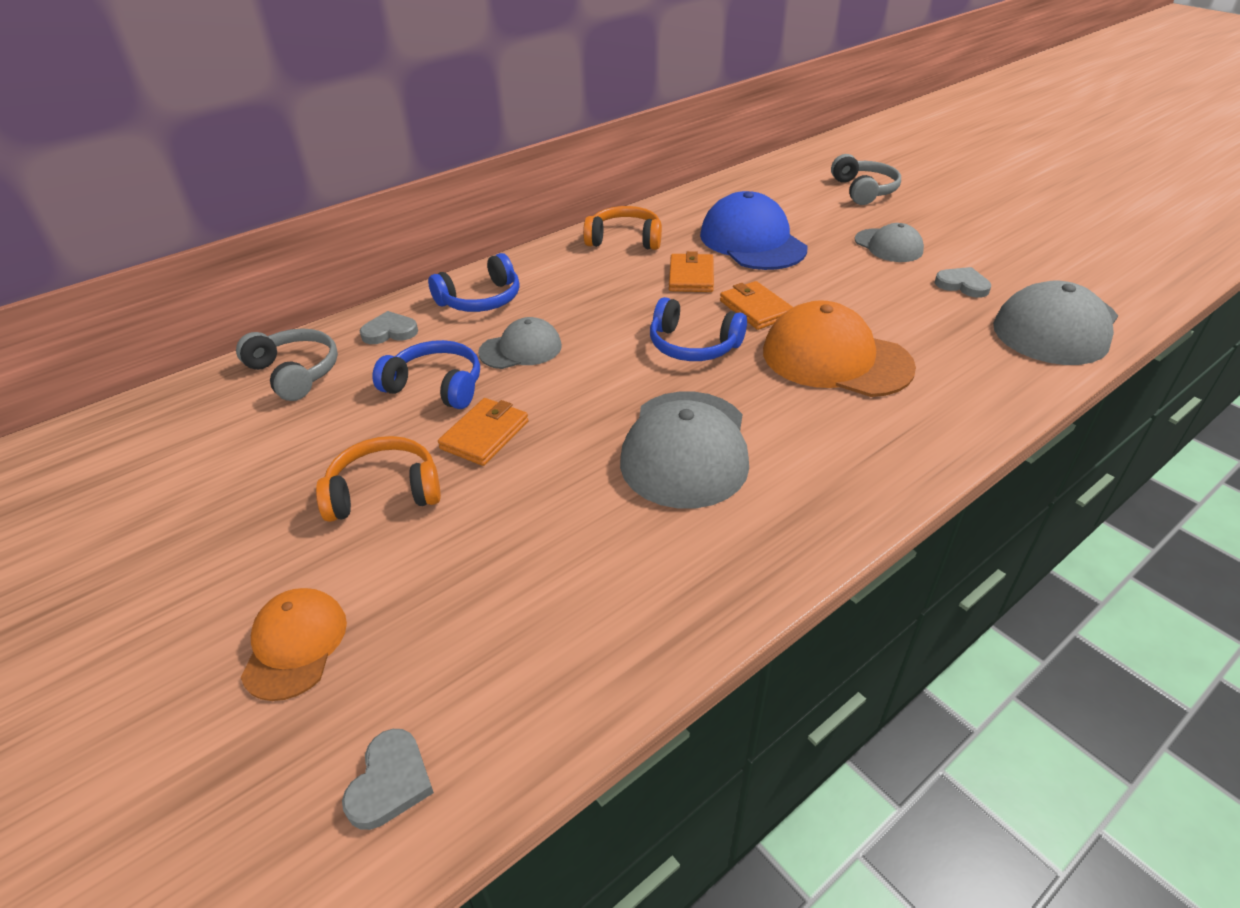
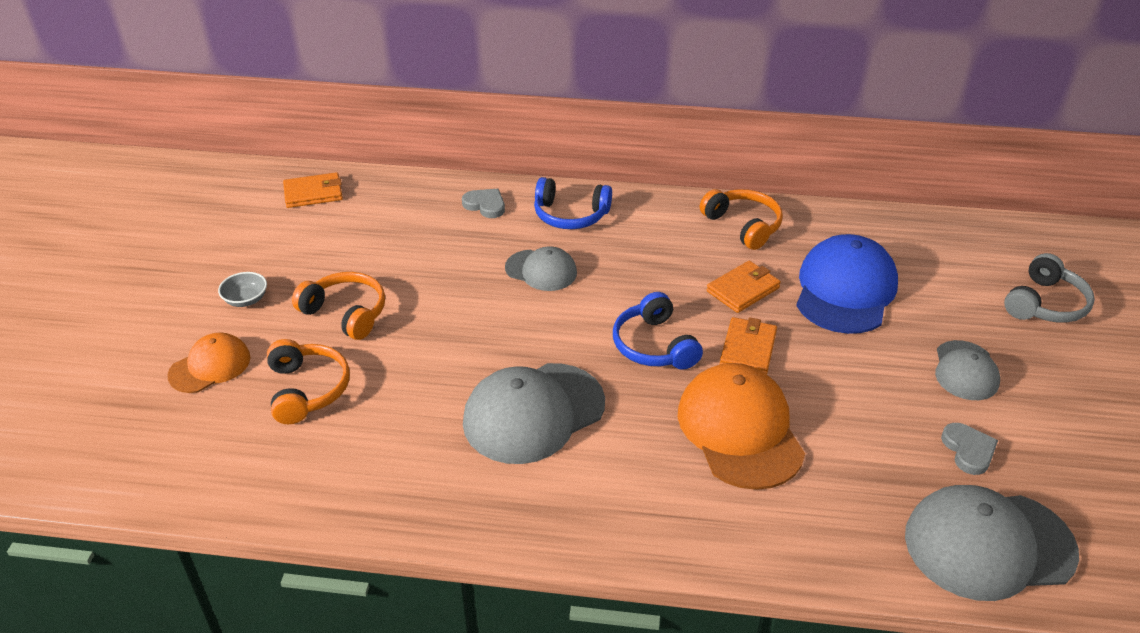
camera: 45 degrees right, 0 degrees up
(240, 555) = (246, 300): none -> grey bowl
(295, 373) = (401, 201): grey headphones -> none
(390, 782) = (163, 463): grey heart -> none
(436, 386) = (458, 263): blue headphones -> none
(450, 581) = (307, 390): none -> orange headphones
(485, 435) = (439, 316): orange wallet -> orange wallet (313, 193)

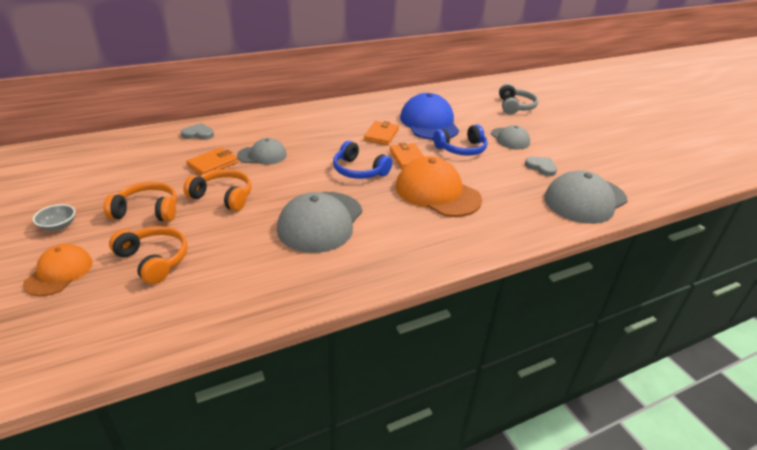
camera: 35 degrees left, 5 degrees down
(313, 193) = (65, 156): orange wallet -> orange wallet (213, 164)
(570, 215) = (256, 127): blue headphones -> blue headphones (461, 149)
(743, 226) = (356, 110): orange headphones -> orange headphones (223, 197)

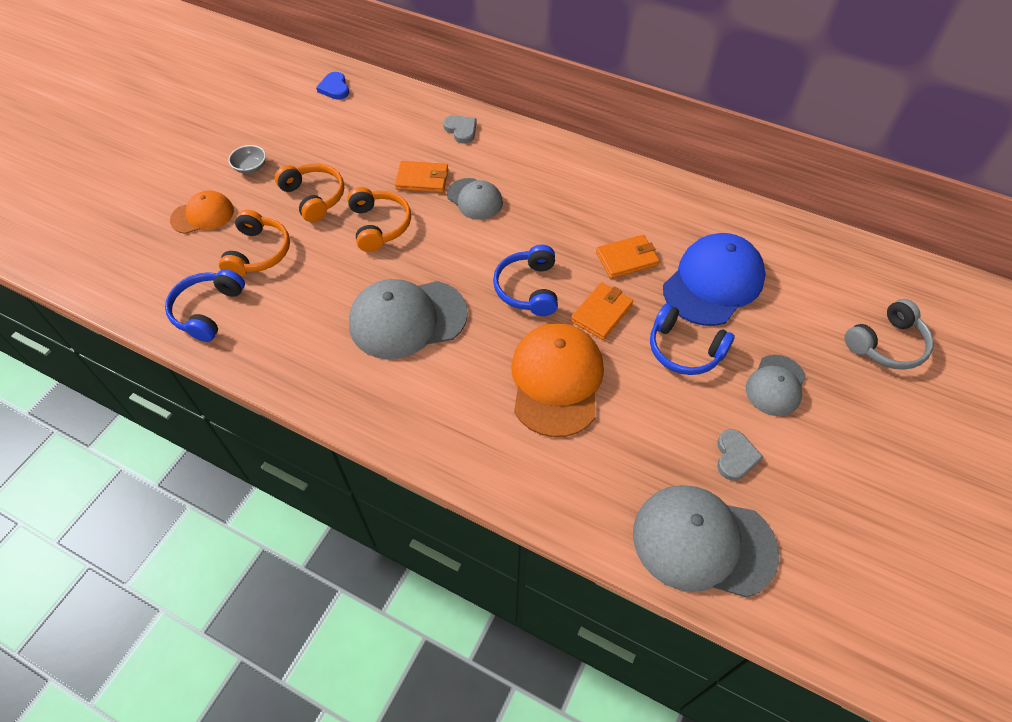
camera: 55 degrees right, 20 degrees up
(61, 157) = (334, 88): none -> blue heart
(169, 314) = (208, 311): none -> blue headphones

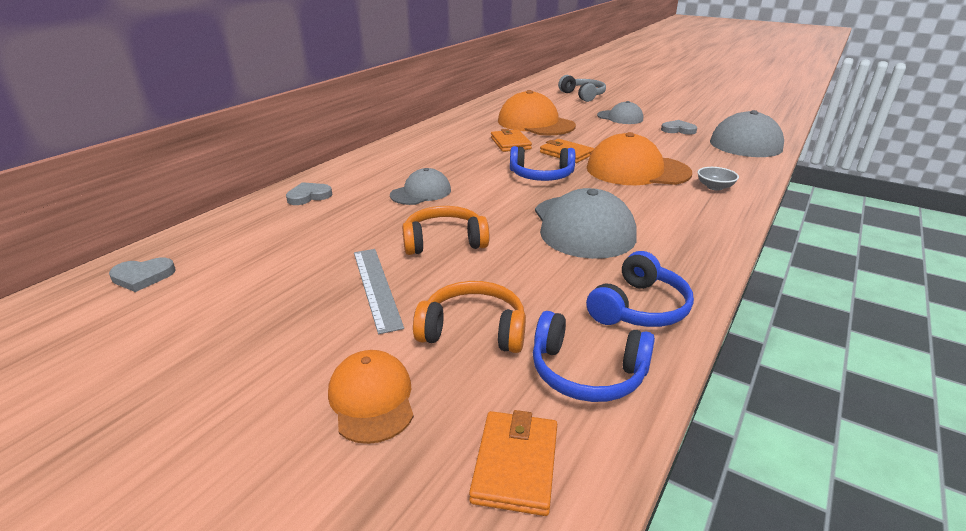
camera: 85 degrees left, 25 degrees down
(251, 167) = (276, 350): grey bowl -> grey bowl (714, 187)
(314, 197) = (376, 287): orange headphones -> grey ruler
(334, 88) = (143, 276): blue heart -> grey heart
(422, 179) = (378, 217): orange wallet -> orange wallet (515, 464)
(684, 349) = (597, 134): blue headphones -> blue headphones (639, 308)
(713, 282) = (535, 123): blue cap -> orange cap

